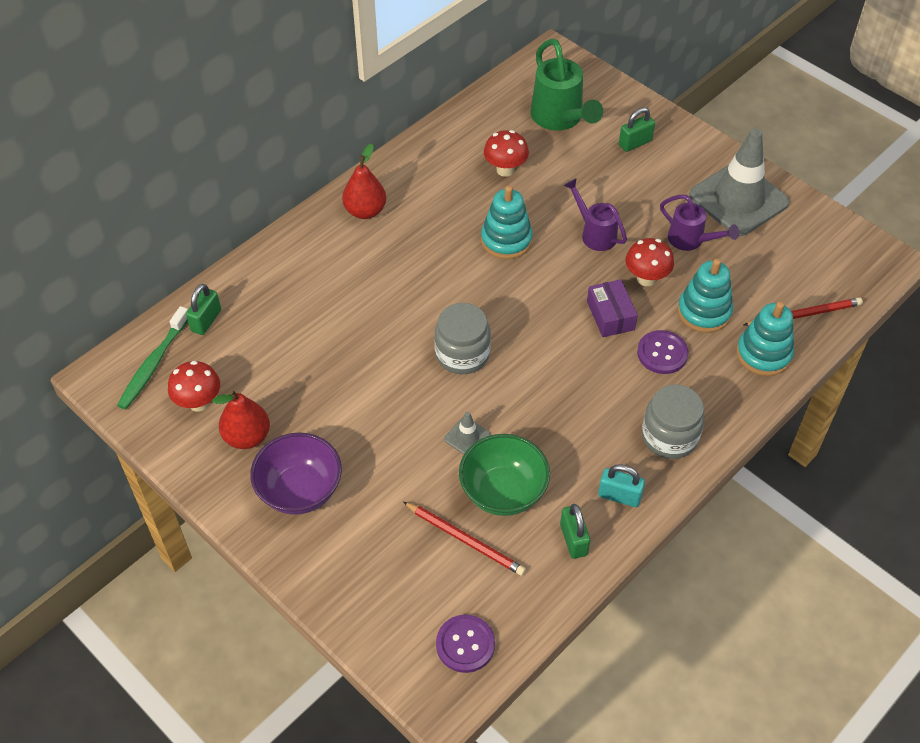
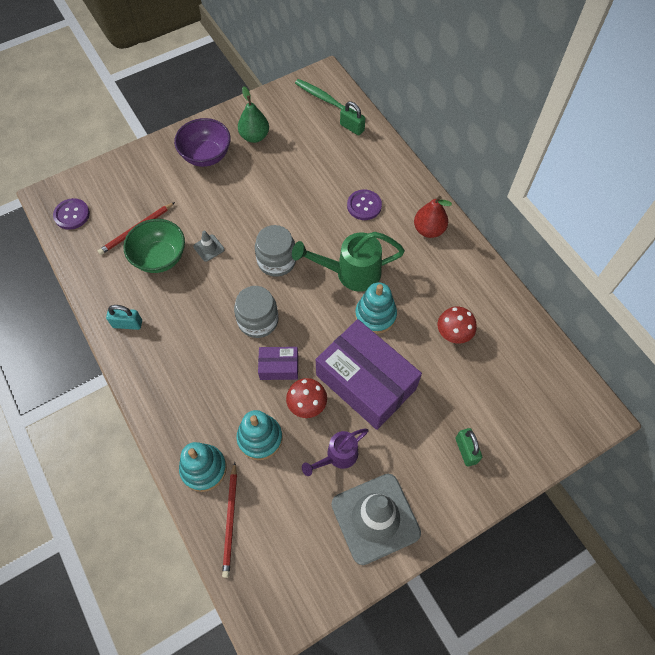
camera: 105 degrees right, 10 degrees up
(199, 402) = (288, 117): red mushroom -> none
(247, 437) = (254, 136): red pear -> green pear
(560, 119) = (508, 395): green watering can -> green watering can (350, 273)
(573, 540) = (109, 287): green padlock -> none
(594, 233) = (366, 382): purple watering can -> purple box
(619, 496) = (127, 324): turquoise padlock -> turquoise padlock turned 60 degrees clockwise
(662, 353) = (231, 392): purple button -> purple button (364, 205)
(669, 436) = (159, 371): grey jar -> grey jar (258, 320)

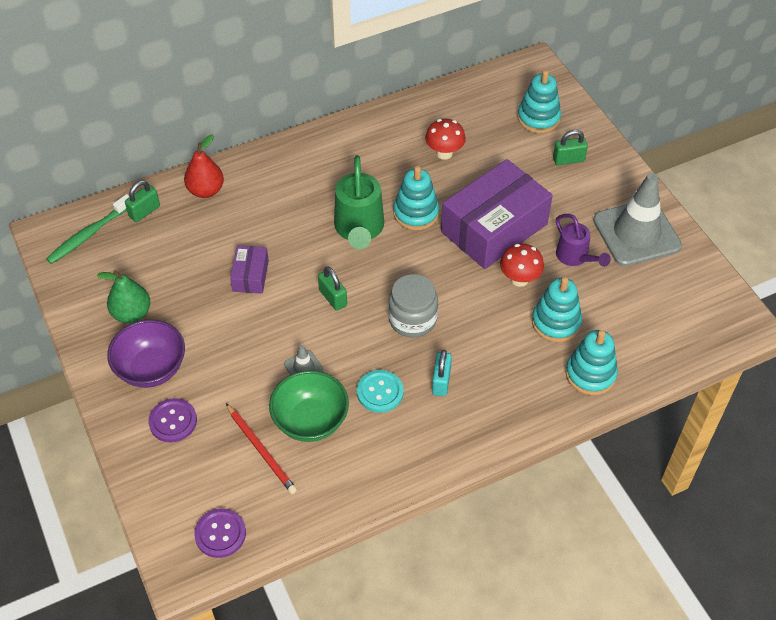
camera: 85 degrees left, 10 degrees down
(127, 324) = (405, 455): turquoise padlock -> turquoise padlock (441, 381)
(185, 302) = (380, 392): none -> turquoise button
(230, 521) = (645, 350): red pencil -> none
(276, 261) = (333, 298): grey jar -> green padlock
(279, 367) = (473, 302): purple box -> purple box (250, 276)
(364, 205) = (267, 210): purple button -> purple button (173, 421)
(429, 230) = (311, 157): red pear -> red pear (206, 190)
(519, 420) = (538, 118): none -> turquoise stacking toy

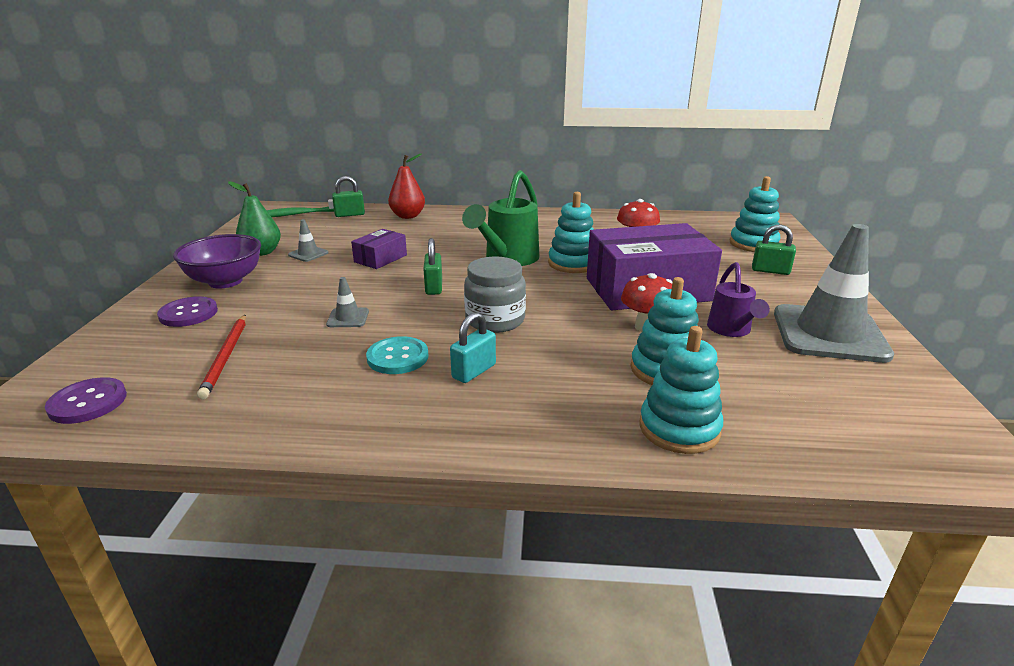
camera: 30 degrees right, 25 degrees down
(178, 297) = (308, 254): none -> grey traffic cone
(310, 421) = (301, 354): green bowl -> none

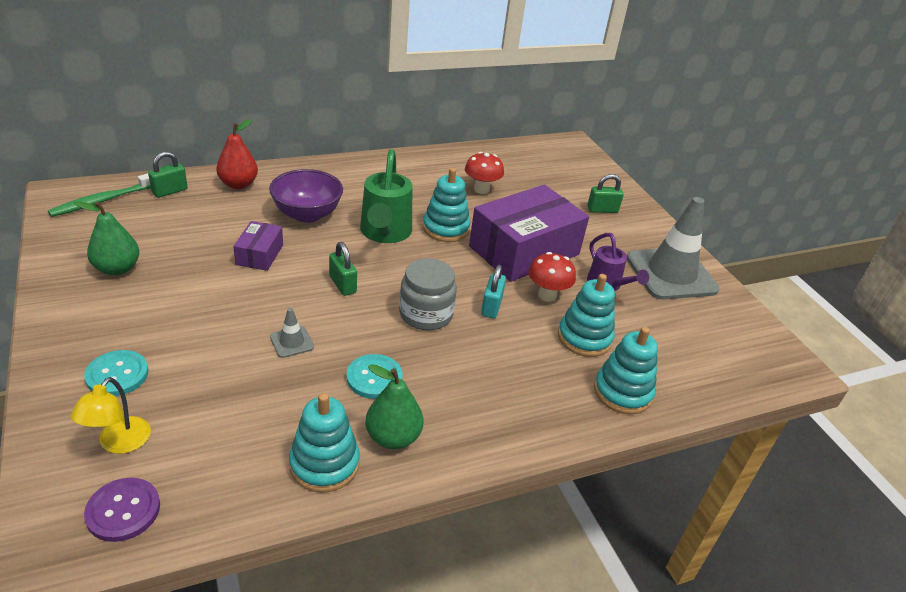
camera: 30 degrees left, 10 degrees up
(138, 357) = (119, 443): none -> yellow lamp
(188, 313) = (117, 375): purple button -> turquoise button
(225, 281) = (115, 321): purple bowl -> purple bowl (307, 214)
(226, 357) = (213, 419): red pencil -> none
(308, 254) = (174, 262): grey traffic cone -> none
(370, 407) = (393, 437): none -> green pear
(474, 371) = (448, 377): turquoise padlock -> turquoise padlock (491, 307)
(753, 244) = (574, 177): turquoise stacking toy -> turquoise stacking toy (324, 464)

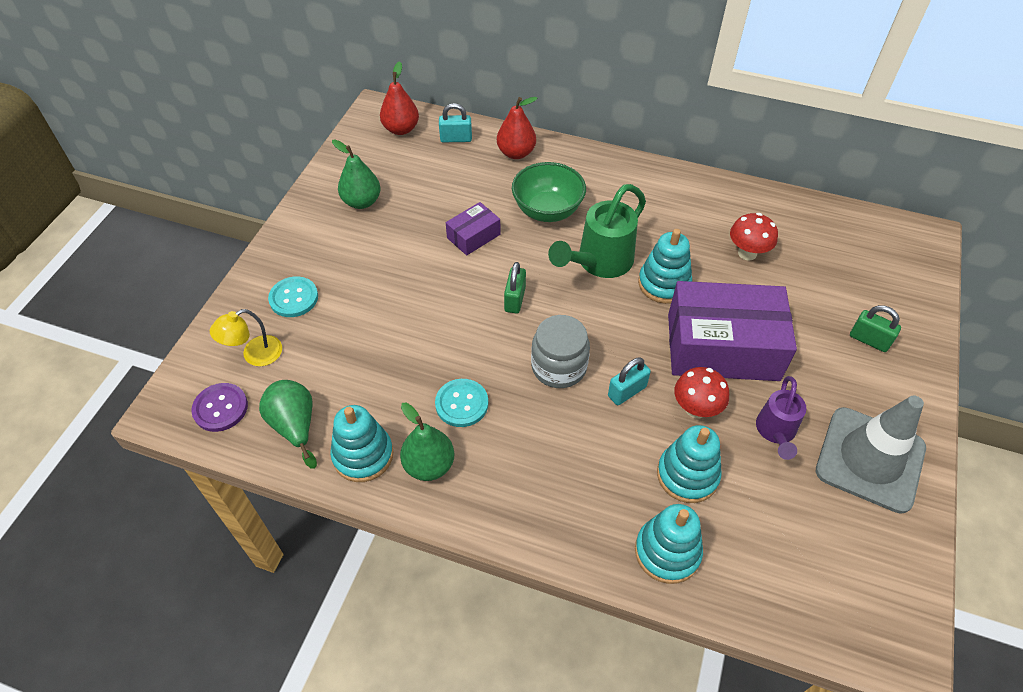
camera: 45 degrees right, 15 degrees up
(104, 200) = (401, 129): green toothbrush -> red pear
(170, 191) = (456, 139): green padlock -> turquoise padlock
(229, 479) = (295, 426): none -> green pear
(291, 342) = (428, 334): grey traffic cone -> none
(307, 214) = (547, 210): purple bowl -> green bowl

